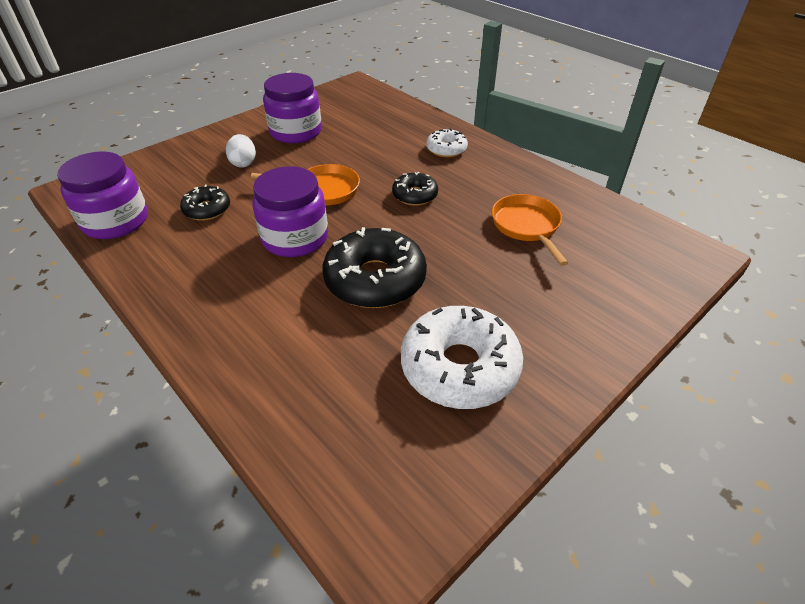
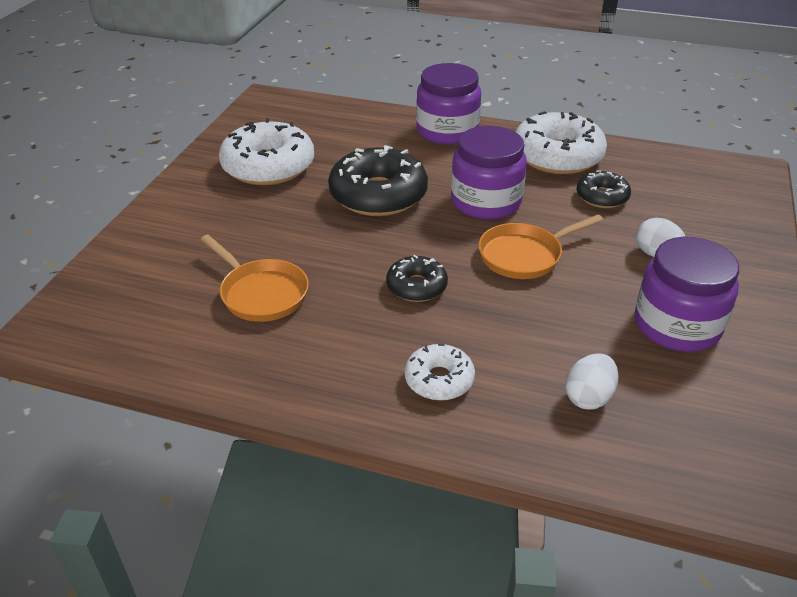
camera: 150 degrees right, 5 degrees down
(116, 221) = (656, 163): purple jar -> purple jar (447, 131)
(174, 259) = (557, 156): none -> white donut
(381, 123) = (588, 397): none -> white egg

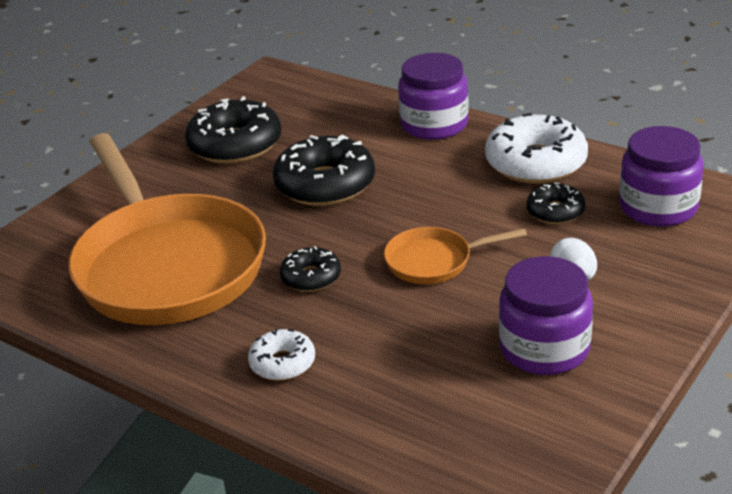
camera: 20 degrees right, 5 degrees down
(261, 293) = (167, 265): orange pan -> orange pan, size x2.30
(268, 166) = (235, 145): white donut -> black donut
(486, 202) = (429, 203): purple jar -> purple jar (658, 207)
(588, 397) = (411, 399): white egg -> none

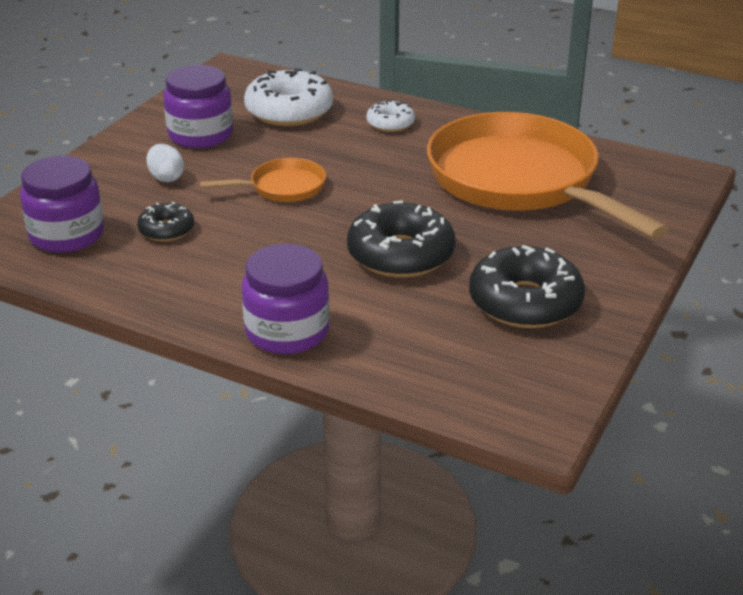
camera: 170 degrees right, 0 degrees up
(311, 277) = (387, 174): black donut -> none
(536, 163) = (174, 280): white donut -> white donut (289, 111)

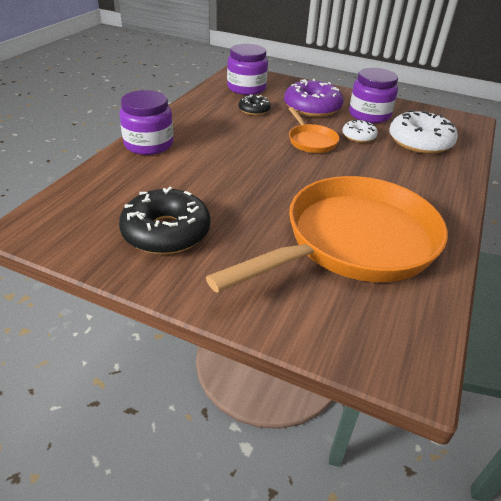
camera: 85 degrees right, 5 degrees up
(166, 178) = (312, 108): white egg -> purple donut
(390, 123) = (425, 181): white donut -> white donut (358, 136)
(400, 254) = (231, 182): black donut -> none

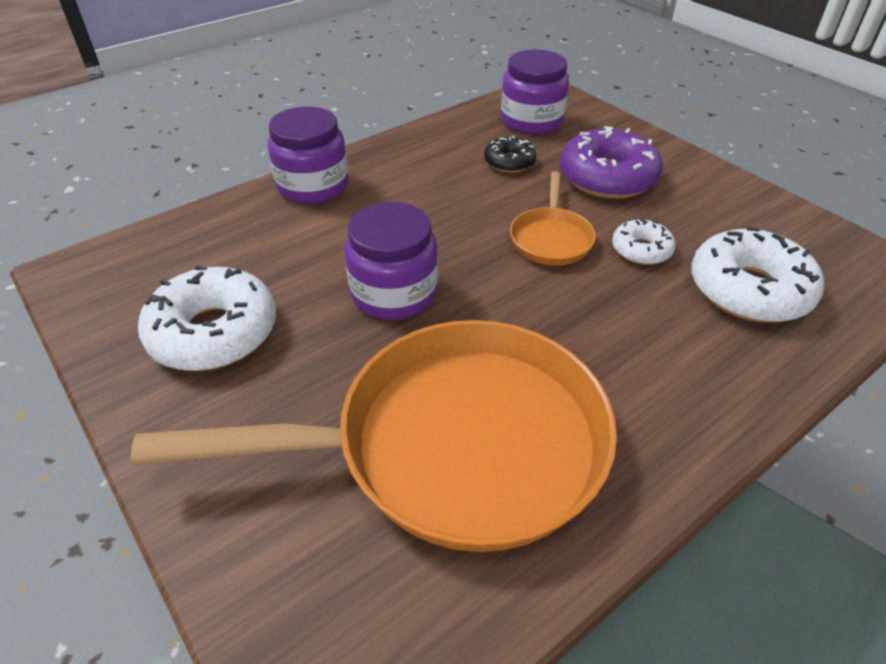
camera: 30 degrees right, 5 degrees up
(166, 232) = (214, 332): black donut -> white donut
(369, 115) = (698, 213): purple jar -> purple jar (394, 293)

